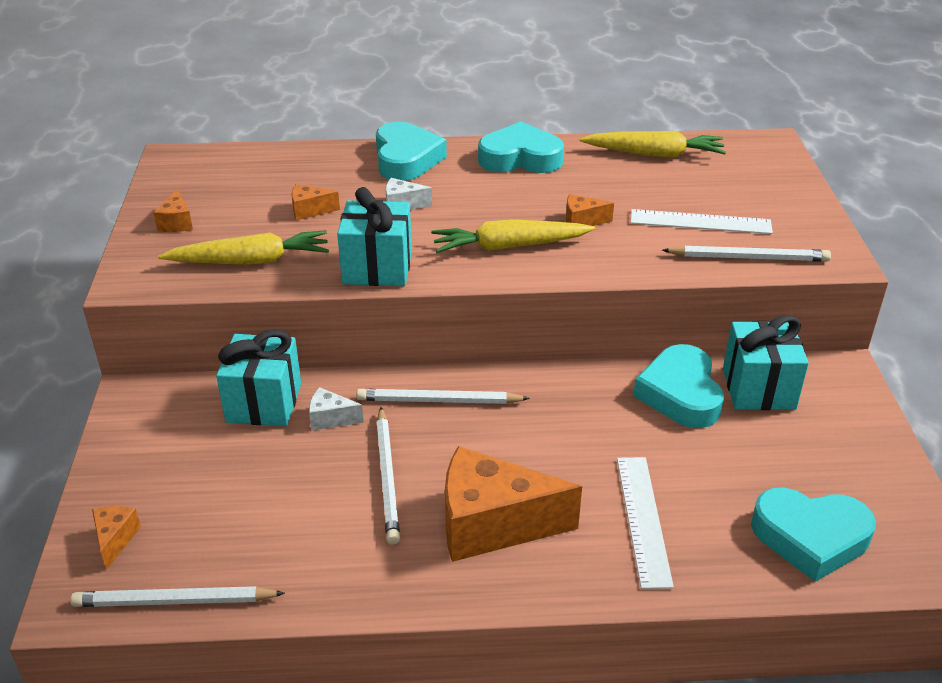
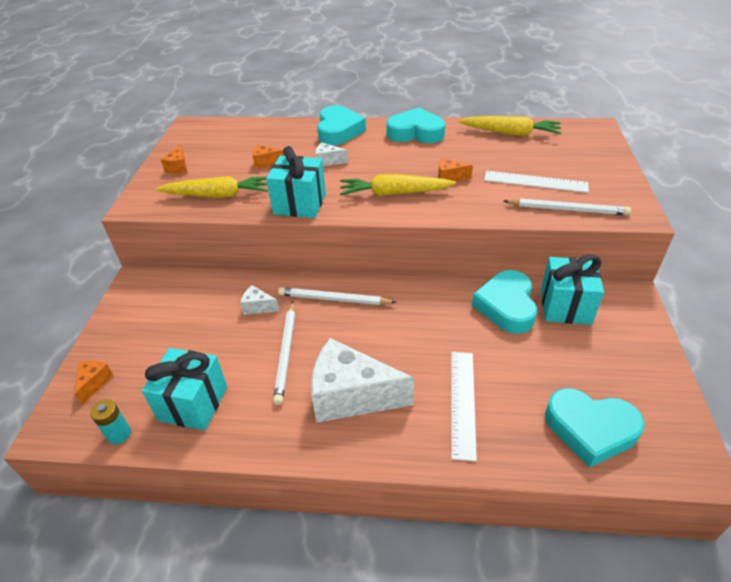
camera: 10 degrees right, 5 degrees up
(174, 601) = (119, 434): white pencil -> turquoise battery
(264, 403) = (217, 292): turquoise gift -> turquoise gift (193, 403)
(492, 525) = (351, 396): orange cheese -> white cheese

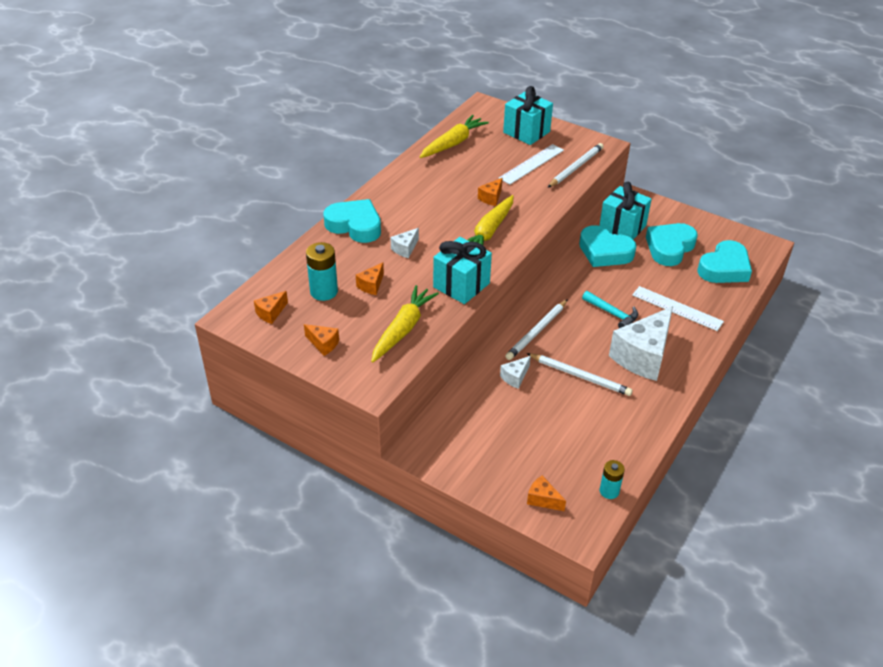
camera: 65 degrees left, 0 degrees up
(193, 403) = (602, 441): turquoise gift -> turquoise gift (526, 132)
(203, 136) = (271, 313): none -> orange cheese
(243, 147) = (324, 292): none -> turquoise battery
(405, 346) = (612, 314): none -> turquoise hammer
(415, 133) = (404, 186): turquoise heart -> turquoise heart (669, 248)

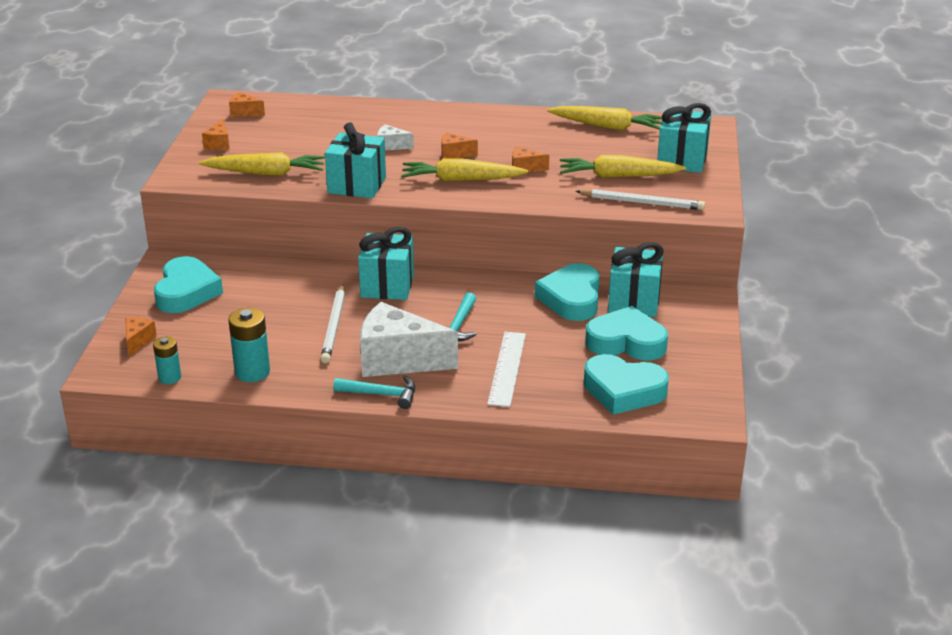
camera: 65 degrees right, 10 degrees down
(324, 292) = (292, 126): turquoise battery -> turquoise battery (252, 372)
(355, 225) = (406, 115): turquoise heart -> turquoise heart (186, 292)
(371, 285) = (319, 144): orange cheese -> orange cheese (454, 154)
(515, 377) = (304, 289): white cheese -> none
(531, 164) = (618, 176): white ruler -> yellow carrot
(537, 332) = (387, 286): white pencil -> turquoise gift
(684, 377) = (381, 394): none -> turquoise hammer

